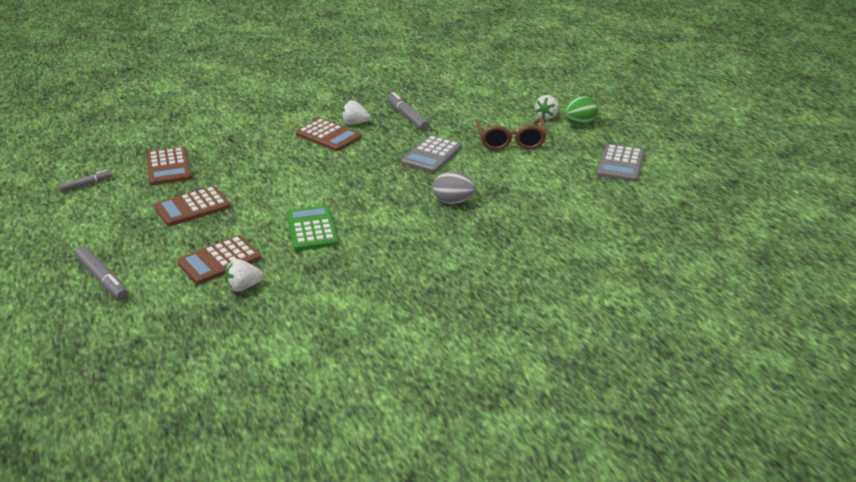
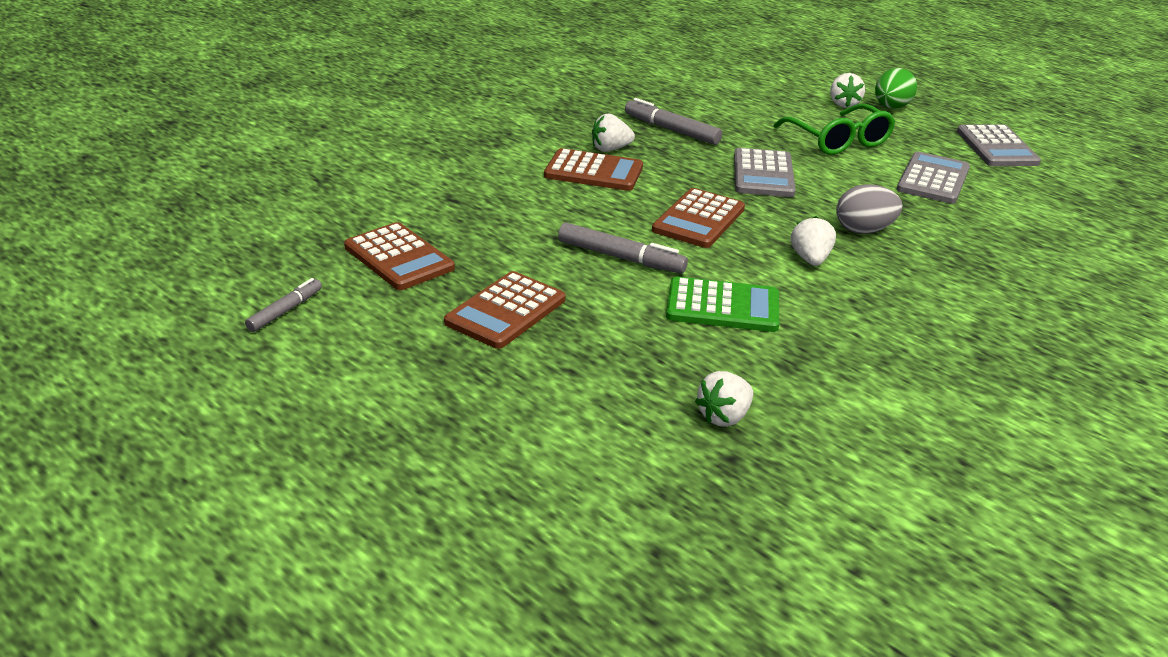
camera: 25 degrees left, 0 degrees up
(102, 279) = (482, 461): grey marker -> grey marker (621, 258)
(219, 261) = (641, 385): brown calculator -> brown calculator (699, 219)
(312, 229) = (722, 306): green calculator -> green calculator turned 135 degrees clockwise
(397, 213) = (810, 259): none -> white strawberry
(510, 141) = (838, 140): brown glasses -> green glasses
(543, 178) = (933, 179): none -> grey calculator

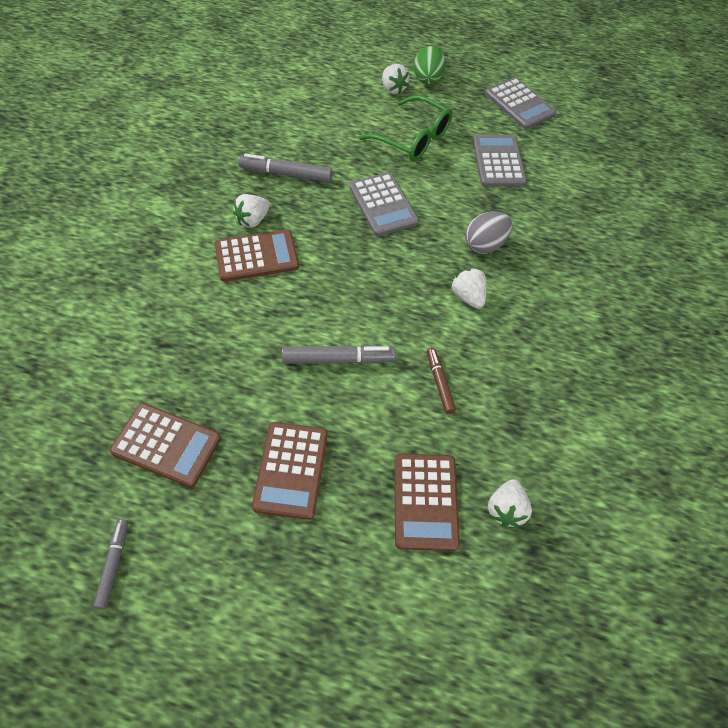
camera: 30 degrees left, 25 degrees up
(699, 219) = (368, 284): brown calculator -> brown calculator (425, 501)
(722, 306) = (439, 383): green calculator -> brown marker

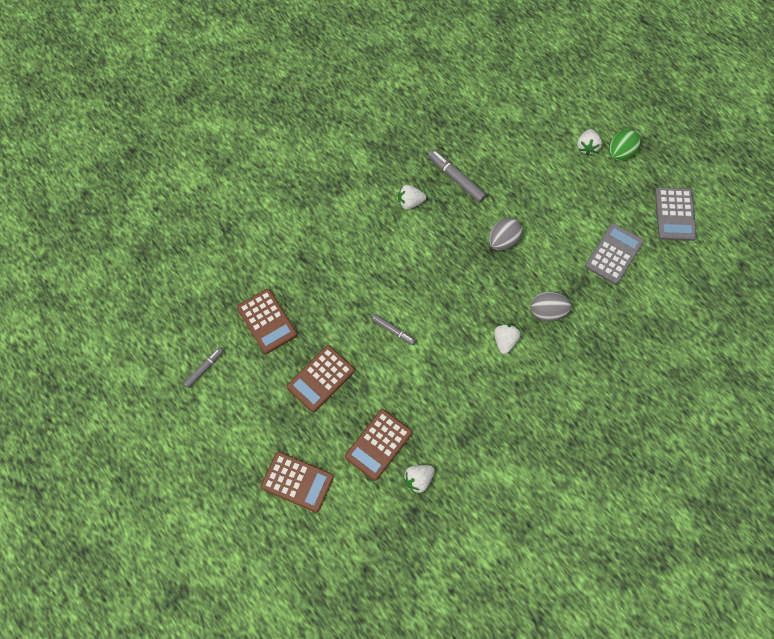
camera: 40 degrees right, 10 degrees up
(256, 256) = (394, 231): brown calculator -> brown calculator (297, 482)
(338, 359) = (393, 331): grey marker -> grey marker, size x0.63
(383, 205) = (503, 241): grey calculator -> grey egg
(412, 138) = (566, 199): green glasses -> none
(439, 383) = (441, 384): brown marker -> none

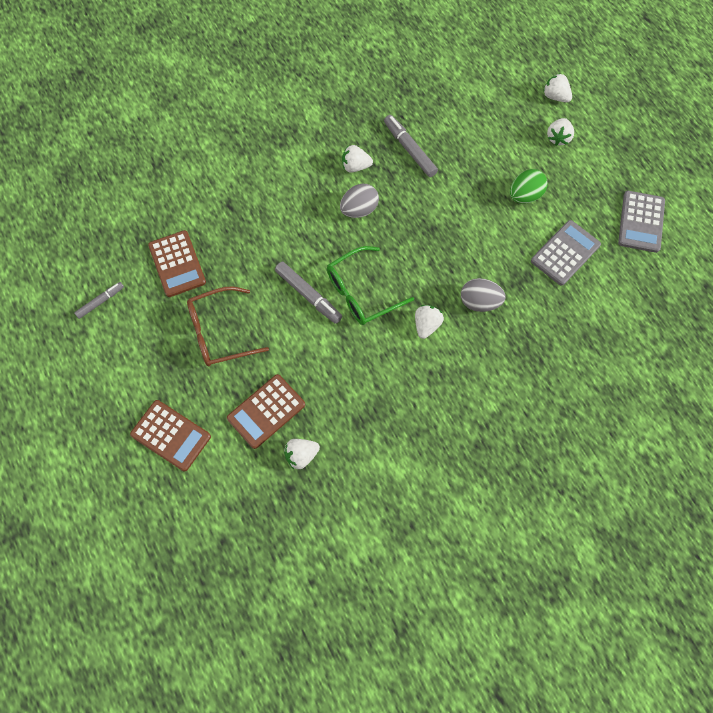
camera: 10 degrees right, 0 degrees up
(321, 379) = (220, 332): brown calculator -> brown glasses
(393, 331) = (308, 295): grey marker -> grey marker, size x1.58
(441, 320) = (362, 292): none -> green glasses
(503, 241) = (447, 220): grey egg -> grey egg (359, 209)
(577, 108) = (555, 96): none -> white strawberry
(620, 153) = (593, 149): green egg -> green egg (525, 195)

